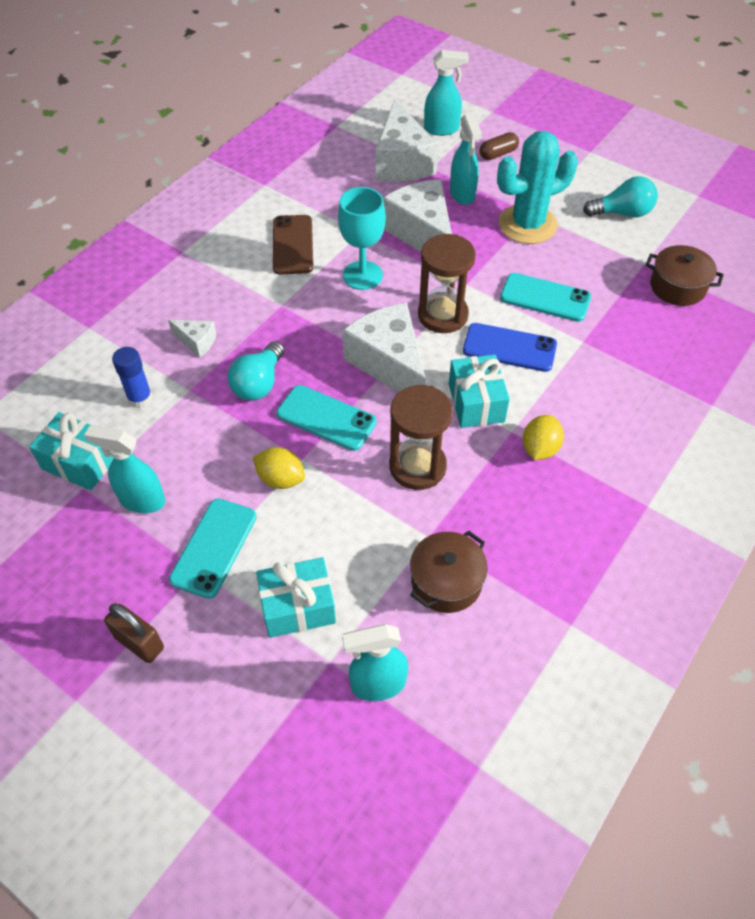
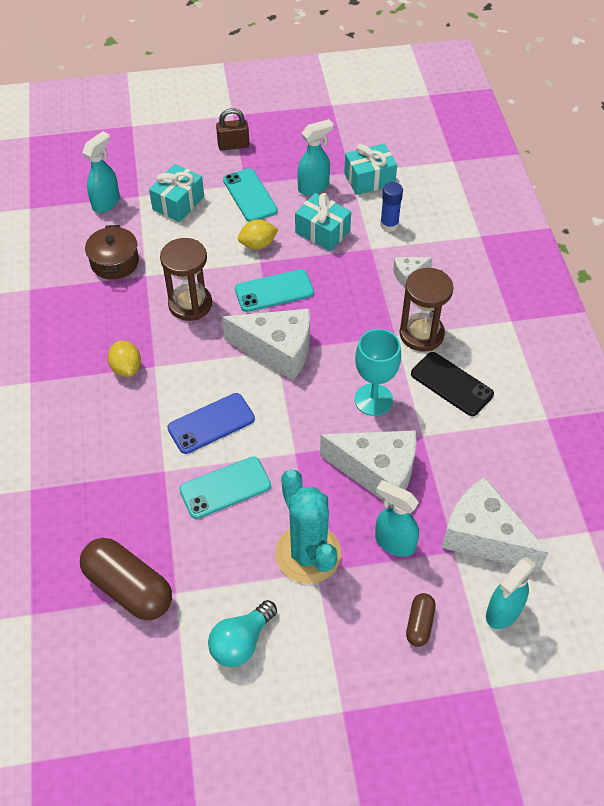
camera: 135 degrees right, 0 degrees up
(259, 383) = (338, 280): turquoise light bulb -> none
(293, 245) = (451, 384): brown phone -> black phone
(442, 315) = (283, 413): brown hourglass -> brown hourglass (421, 334)
(476, 402) = (195, 367): turquoise gift -> turquoise gift (322, 232)
(527, 224) = (308, 554): turquoise cactus -> turquoise cactus turned 45 degrees counterclockwise
(677, 287) = (129, 587): brown pot -> brown capsule

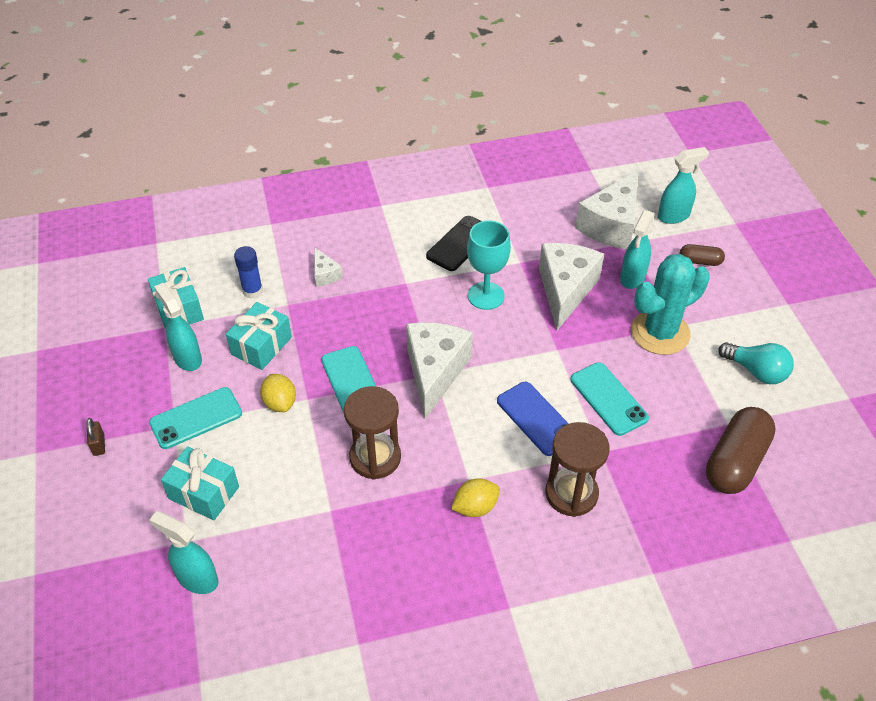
camera: 95 degrees left, 5 degrees down
(114, 262) = (309, 548): brown pot -> none
(233, 145) = (99, 445): brown padlock -> brown padlock, size x0.66
(421, 334) = (403, 264): brown hourglass -> brown hourglass (571, 494)
(503, 612) = (674, 216): turquoise spray bottle -> turquoise spray bottle turned 60 degrees counterclockwise

